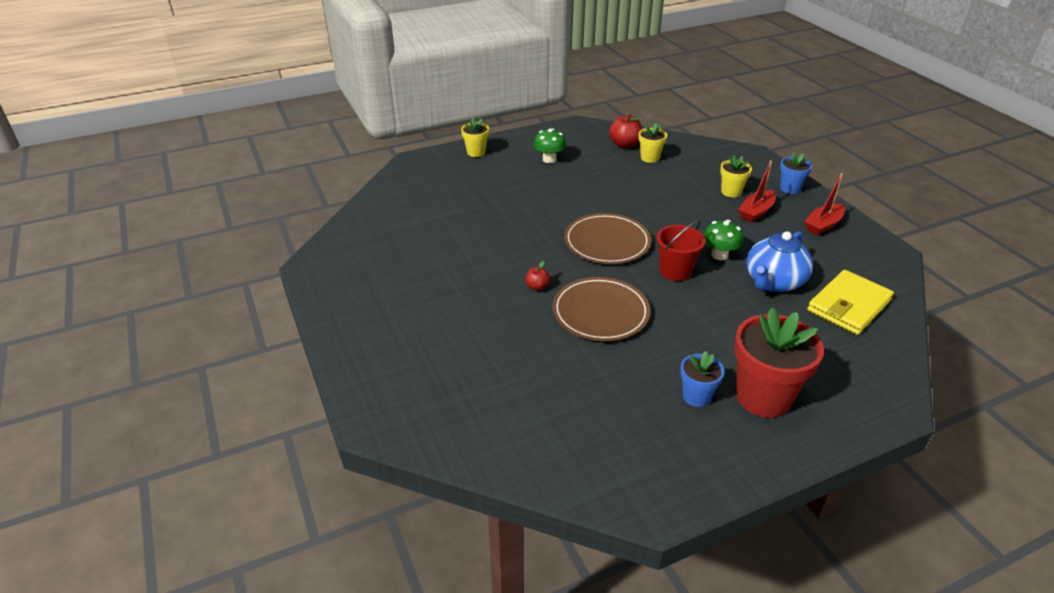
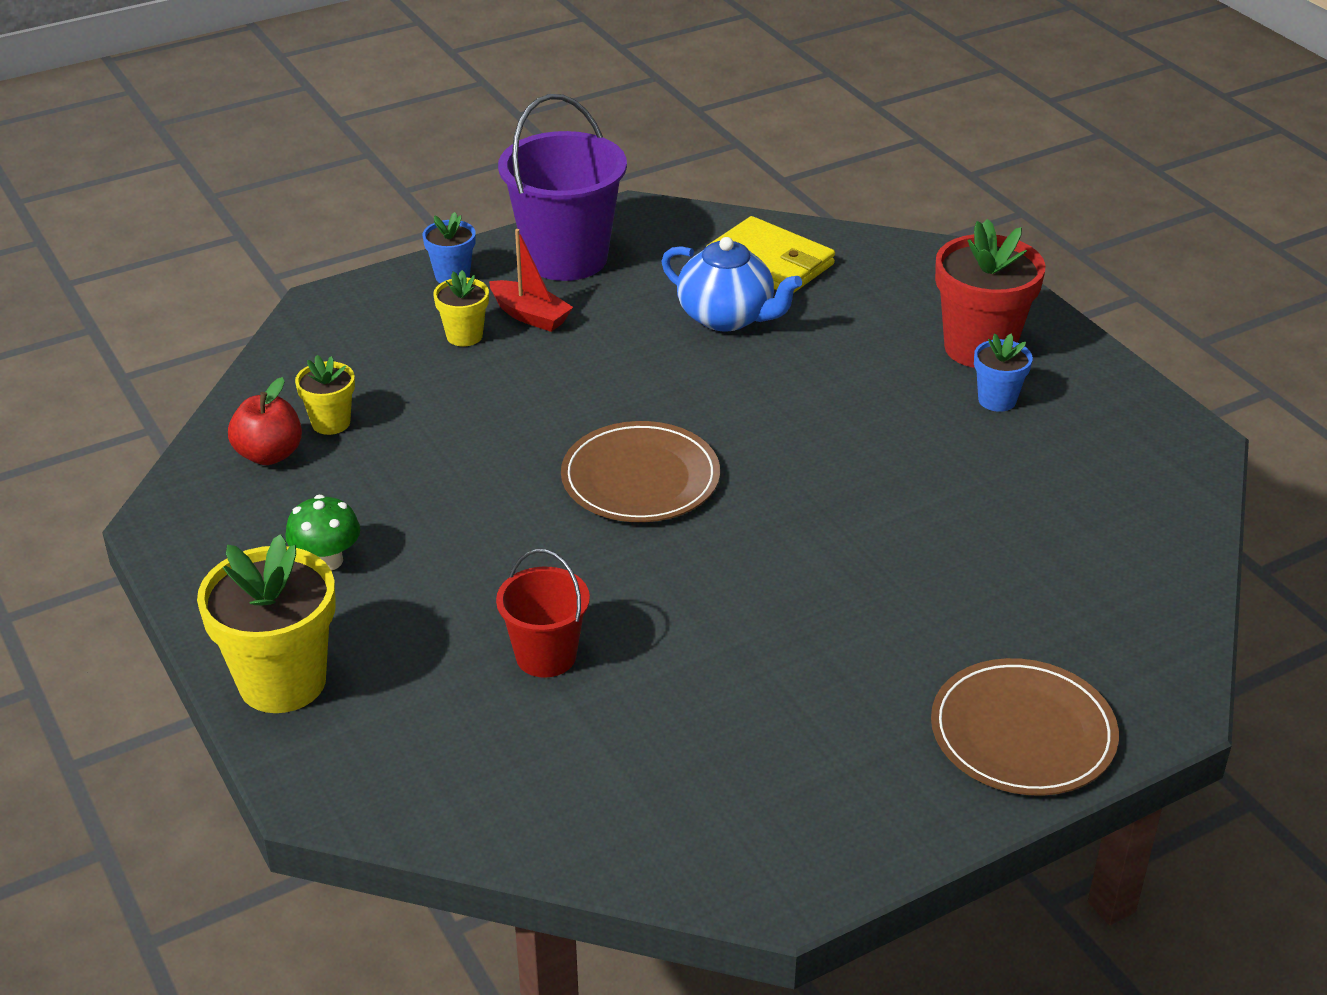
camera: 95 degrees left, 0 degrees up
(476, 152) = (282, 682): yellow flower pot -> yellow flower pot, size x1.92
(537, 287) = (789, 555): red apple -> none
(600, 312) = (840, 484): brown plate -> brown plate (1023, 732)
(675, 271) = (717, 406): red bucket -> red bucket (546, 656)
(719, 255) = (663, 361): green mushroom -> none
(823, 225) = (566, 258): red boat -> purple bucket

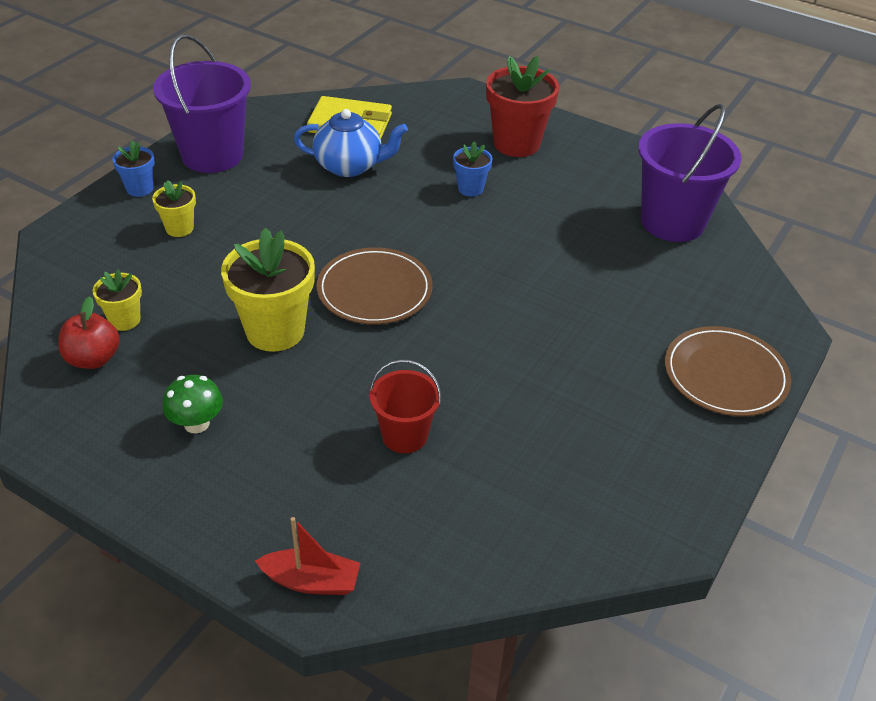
camera: 30 degrees left, 5 degrees up
(282, 682) = (229, 528): yellow flower pot -> yellow flower pot (275, 331)
(530, 316) = (216, 201): red boat -> red boat (311, 581)
(997, 400) = (551, 173): blue flower pot -> blue flower pot (470, 188)
(1121, 515) = (672, 222): none -> purple bucket

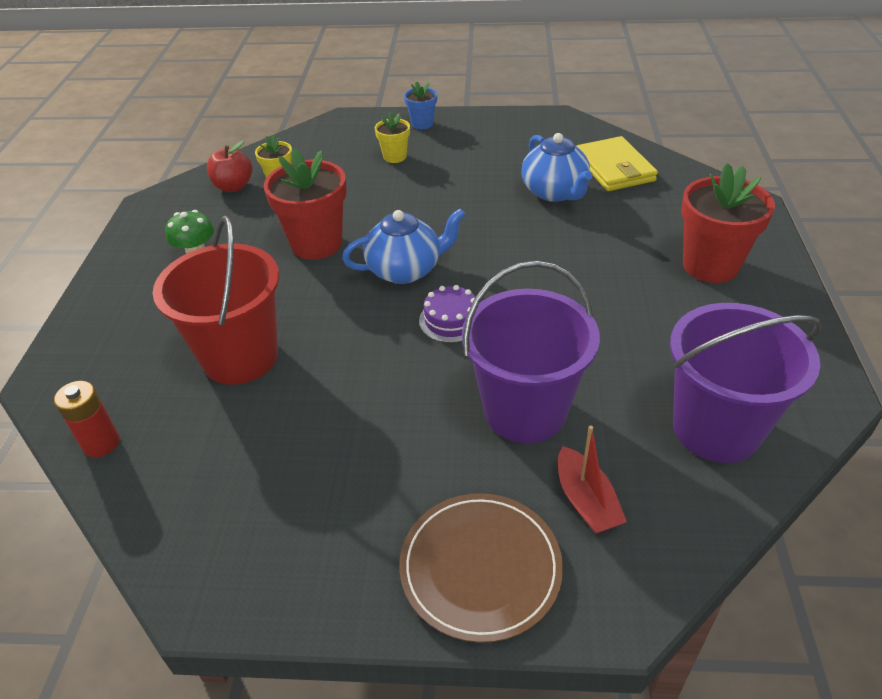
camera: 65 degrees right, 0 degrees up
(212, 155) = (493, 131): purple bucket -> purple bucket (525, 411)
(275, 331) = (316, 244): yellow flower pot -> red flower pot
(311, 581) = (65, 370): red boat -> red boat (586, 501)
(374, 290) = (405, 270): brown plate -> blue teapot
(404, 435) = (240, 357): red bucket -> red bucket, size x1.77
(450, 569) = (101, 443): none -> red battery
(466, 290) = (451, 320): none -> purple cake
(470, 188) = (602, 266): blue flower pot -> none

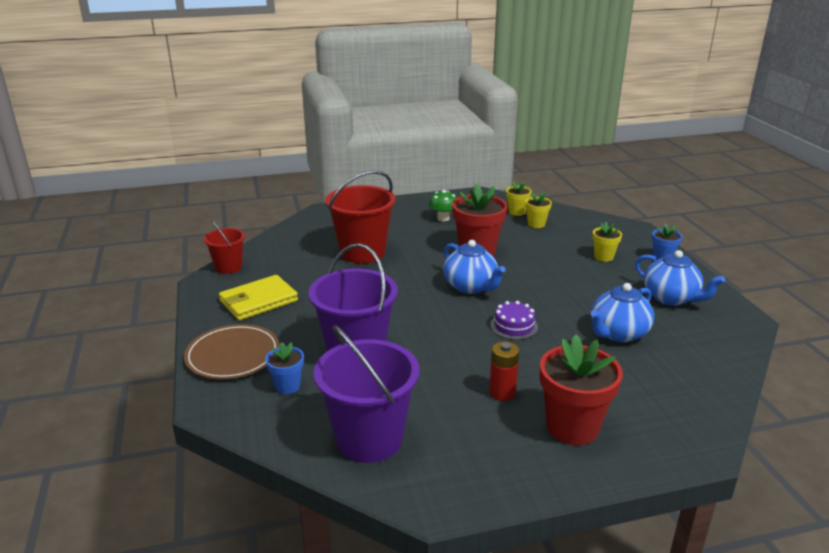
camera: 70 degrees right, 15 degrees down
(101, 443) = (289, 234): red battery -> red battery (502, 393)
(167, 553) = (228, 267): none -> red bucket
(233, 186) = (517, 212): red apple -> yellow flower pot
(451, 320) = (429, 312): purple cake -> purple cake (514, 326)
(502, 142) = (671, 298): none -> blue teapot
(586, 501) = (287, 386): red boat -> blue flower pot
(614, 168) = (686, 360): yellow wallet -> yellow wallet (258, 301)

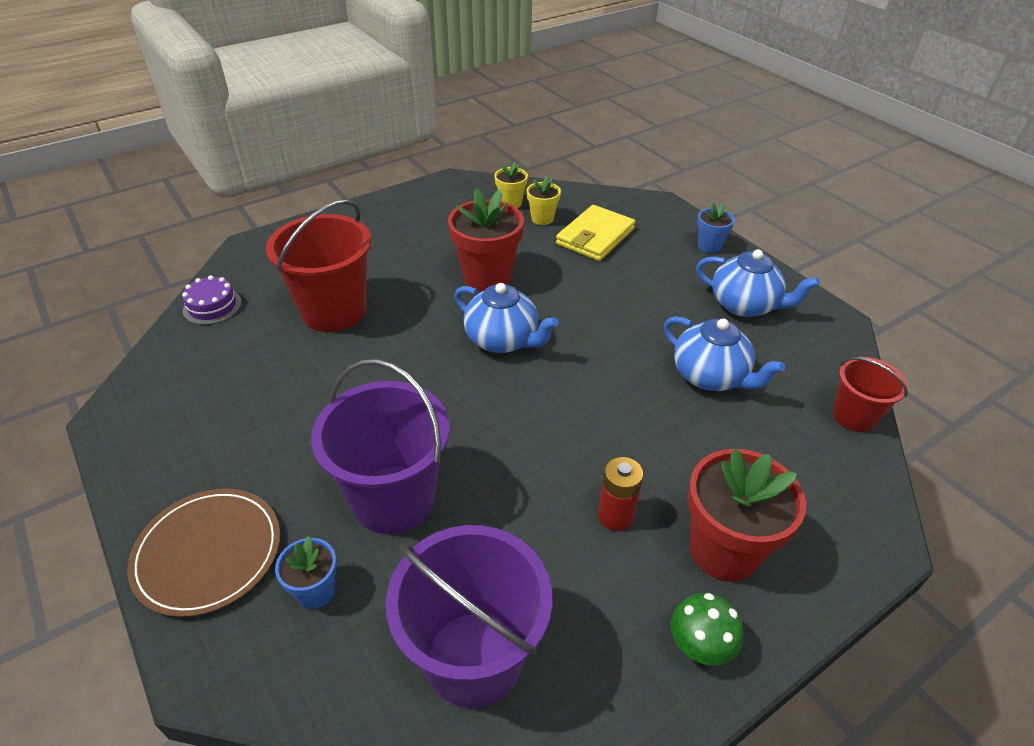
camera: 20 degrees left, 15 degrees up
(228, 267) = (141, 380): red bucket -> red bucket (854, 416)
(258, 301) = (212, 436): yellow wallet -> yellow wallet (595, 237)
(443, 218) = (421, 230): green mushroom -> green mushroom (699, 646)
(514, 326) = (583, 395): purple cake -> purple cake (212, 306)
(603, 257) = (643, 256): yellow flower pot -> none
(618, 333) = (710, 376): blue teapot -> blue teapot turned 75 degrees counterclockwise

